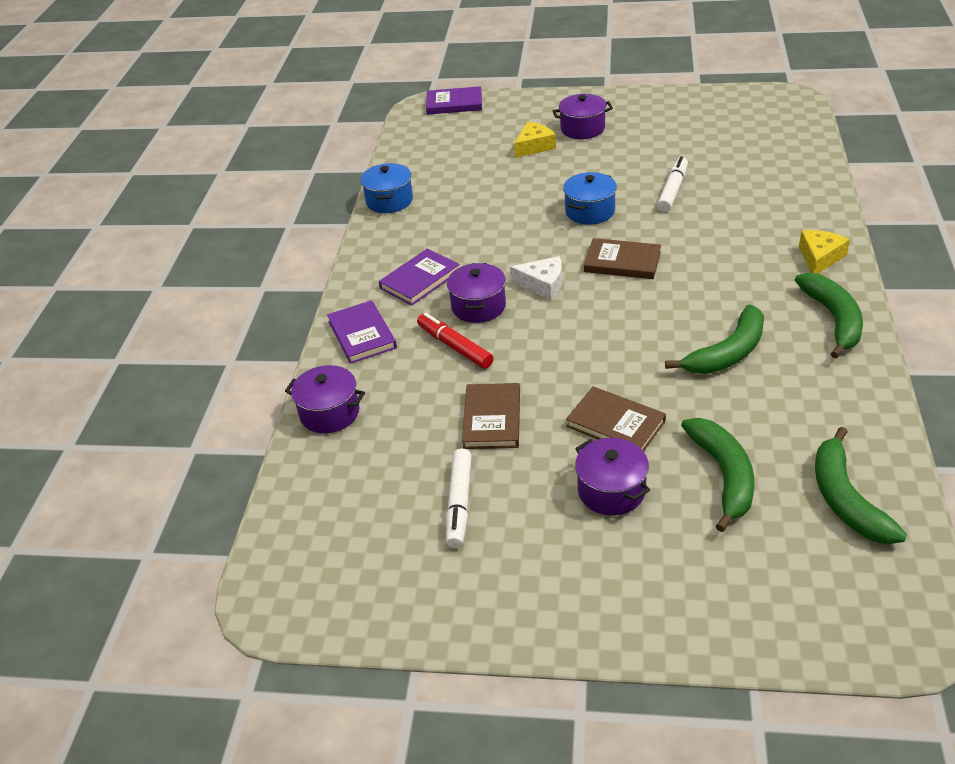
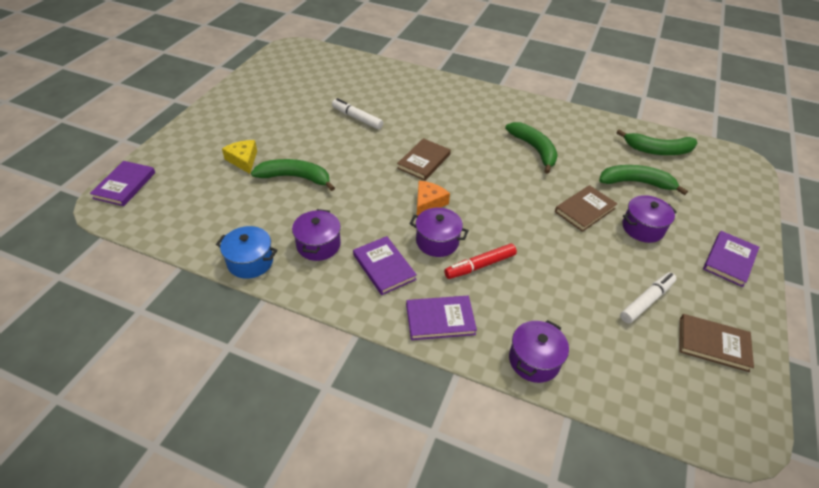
camera: 80 degrees left, 5 degrees up
(459, 503) = (646, 301): white marker -> white marker turned 60 degrees counterclockwise
(492, 419) = (566, 265): brown book -> brown book (713, 344)
(543, 284) = (428, 203): white cheese -> orange cheese
(582, 129) = (242, 131): purple pot -> purple pot (318, 245)
(590, 211) = (355, 158): blue pot -> none
(592, 601) = (729, 260): none -> purple book
(819, 257) = (463, 93): yellow cheese -> none
(833, 319) = (520, 107): green banana -> green banana (295, 178)

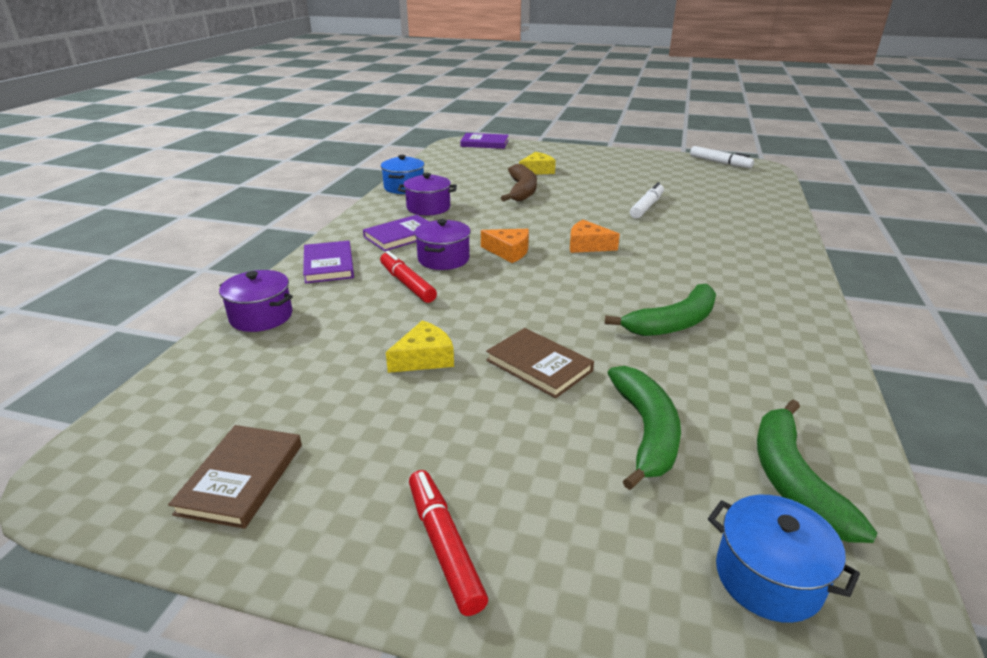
camera: 85 degrees right, 15 degrees down
(295, 178) = (522, 191): green banana -> brown banana
(424, 161) = (587, 245): brown book -> orange cheese
(583, 260) = (424, 358): none -> yellow cheese
(642, 228) = (512, 427): purple pot -> none
(646, 301) = (341, 412): white marker -> white marker (720, 163)
(712, 173) = (768, 577): none -> blue pot
(729, 260) = (444, 546): purple book -> red marker

